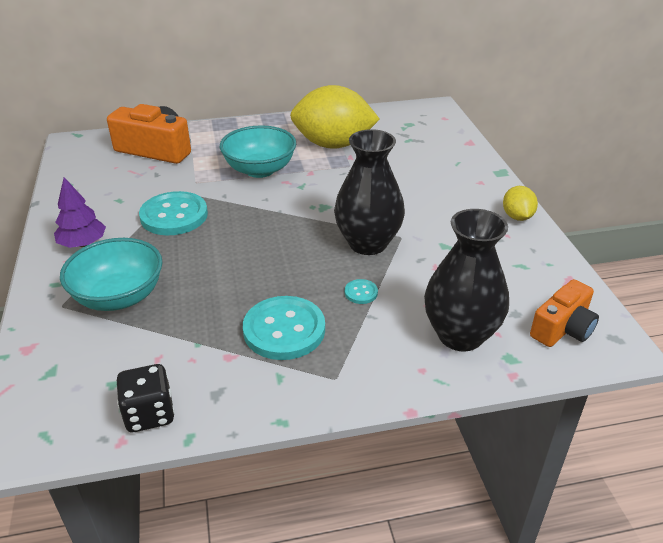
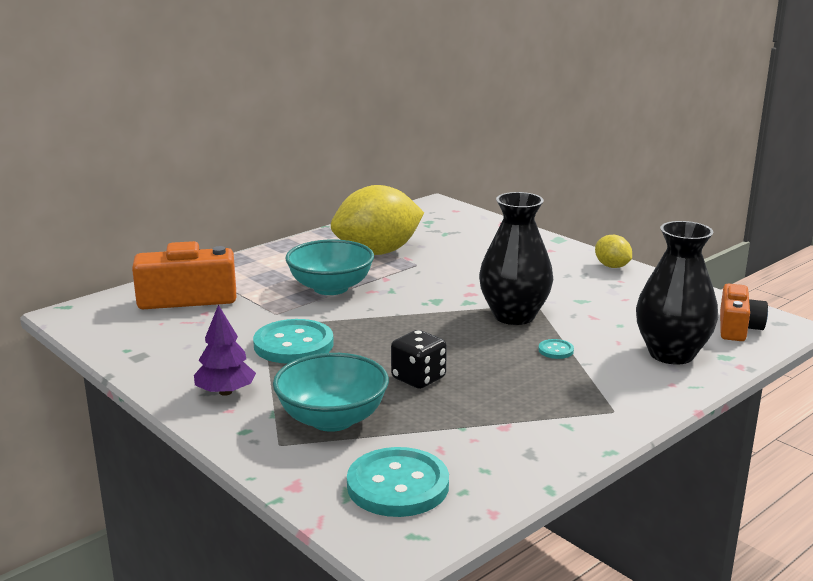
camera: 30 degrees left, 15 degrees down
(149, 414) = (491, 486): black dice -> black dice (418, 378)
(284, 330) = (526, 394): turquoise button -> turquoise button (398, 485)

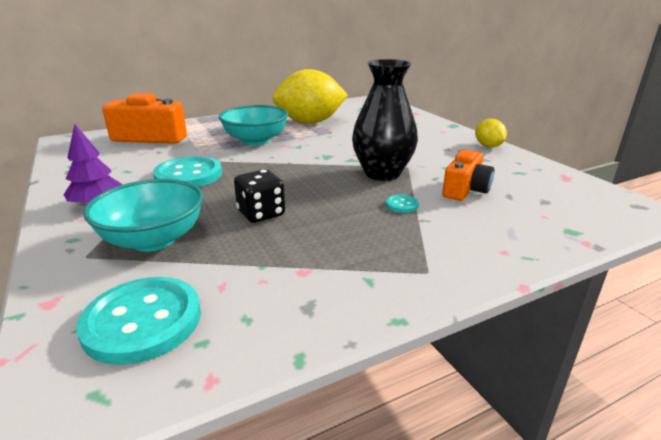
camera: 15 degrees right, 5 degrees up
(671, 354) = (514, 222): black vase -> none
(737, 327) = (592, 205): orange camera -> orange camera (465, 189)

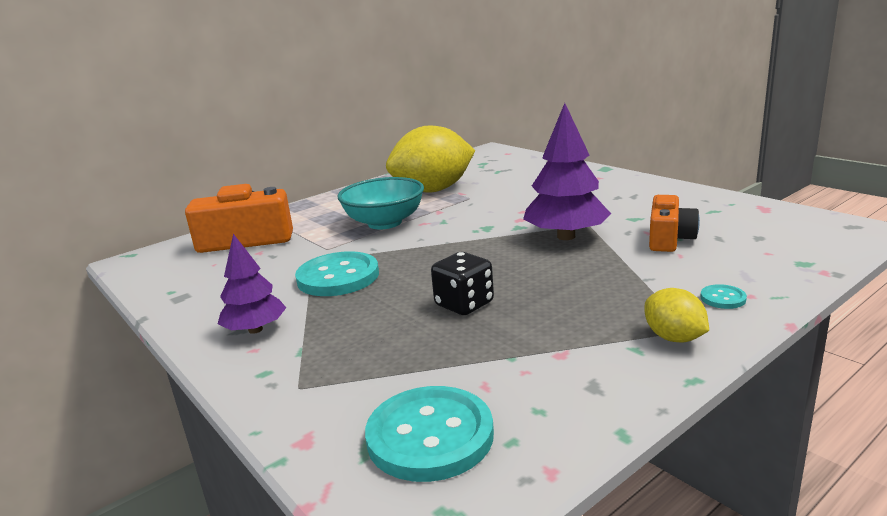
camera: 10 degrees left, 5 degrees down
(154, 240) = (364, 354): turquoise bowl -> none
(382, 173) = (566, 236): black vase -> purple tree
(401, 205) = (613, 267): turquoise button -> turquoise button (723, 298)
(488, 146) = (661, 187): yellow lemon -> yellow lemon (674, 338)

